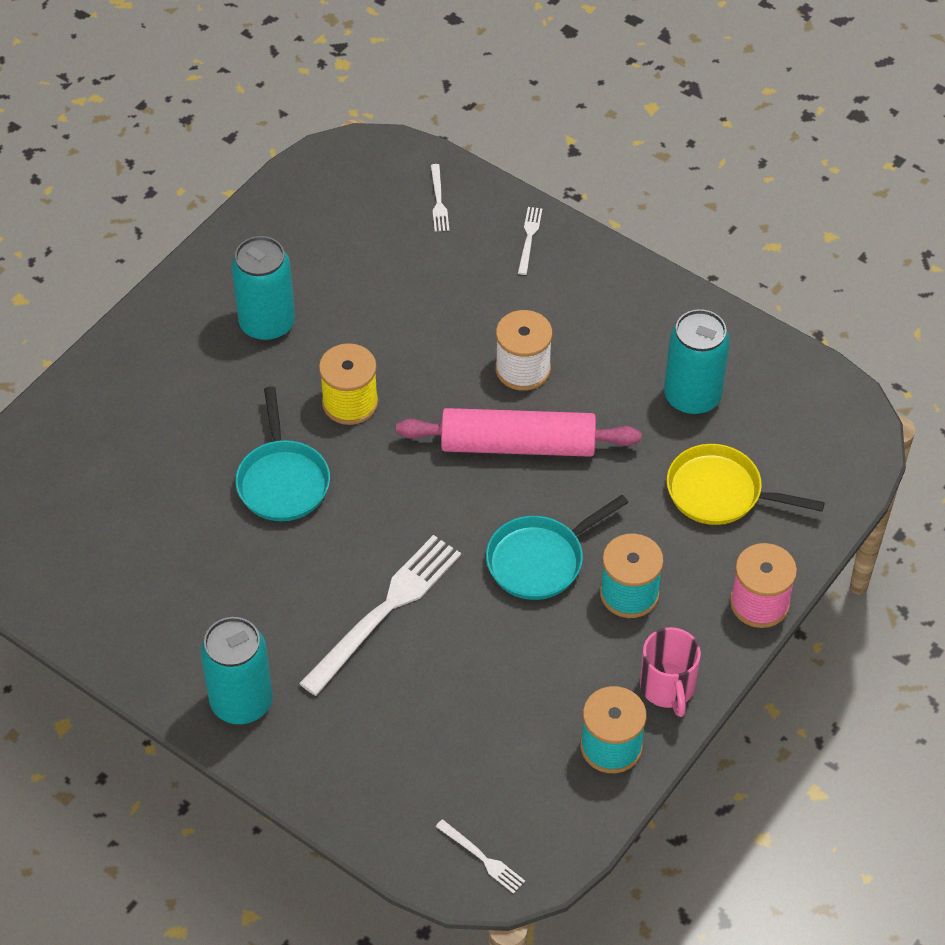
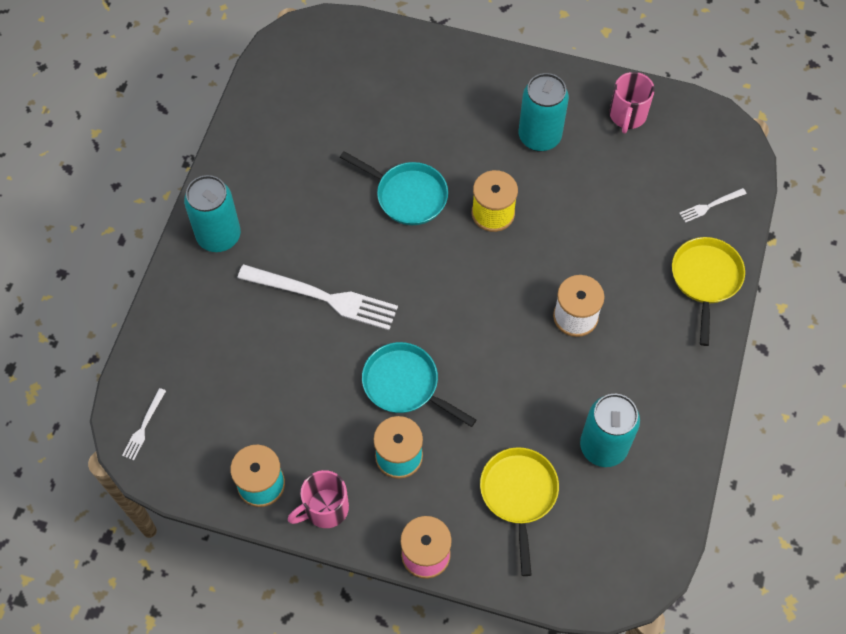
camera: 70 degrees right, 10 degrees up
(282, 232) = (627, 115): none -> pink mug
(282, 480) = (407, 195): turquoise pan -> turquoise pan turned 120 degrees counterclockwise
(518, 445) = (503, 336): pink rolling pin -> none
(529, 238) = (705, 280): white fork -> yellow pan

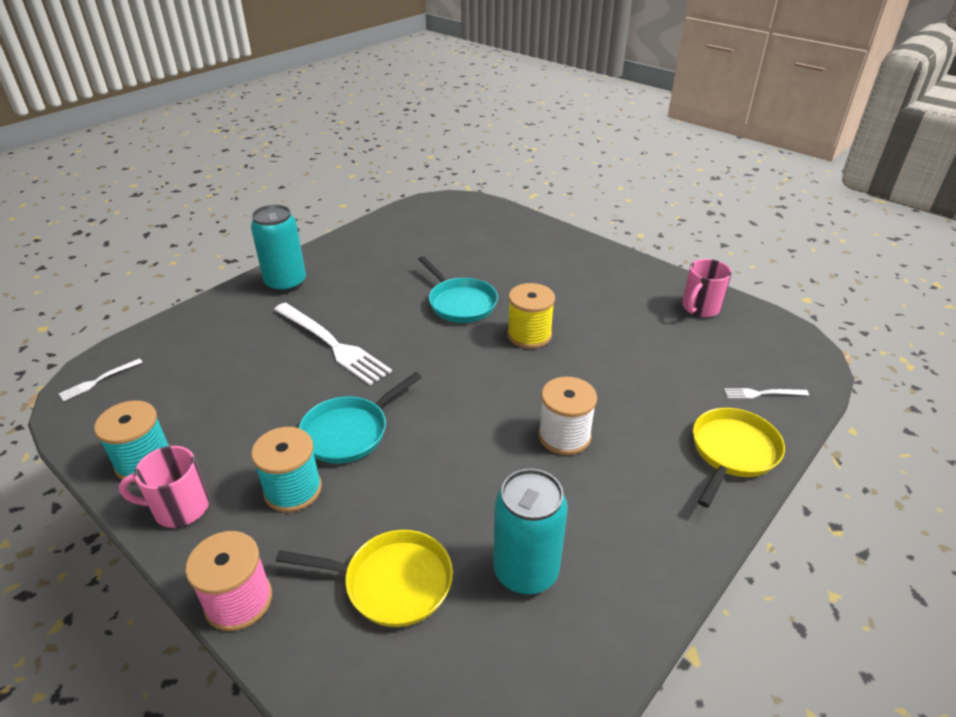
camera: 25 degrees right, 25 degrees down
(405, 385) = (350, 432): turquoise pan -> turquoise pan turned 105 degrees counterclockwise
(519, 495) = (391, 582): yellow pan -> yellow pan turned 75 degrees clockwise
(539, 137) = (606, 299): turquoise can -> none

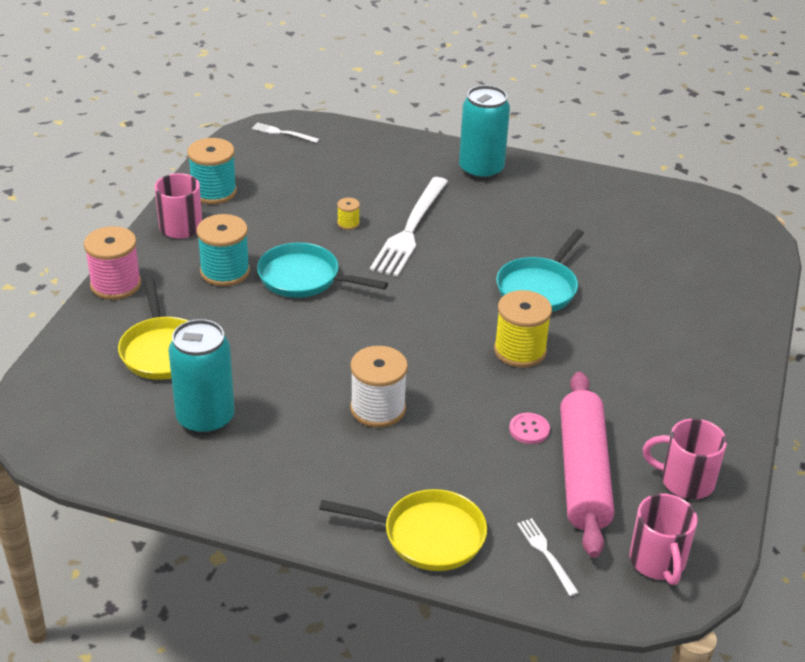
camera: 65 degrees right, 0 degrees up
(290, 378) = (348, 223): none -> yellow spool
(623, 359) = (529, 429): none -> pink button
(680, 349) = (583, 473): none -> pink rolling pin
(777, 345) = (658, 562): none -> pink mug

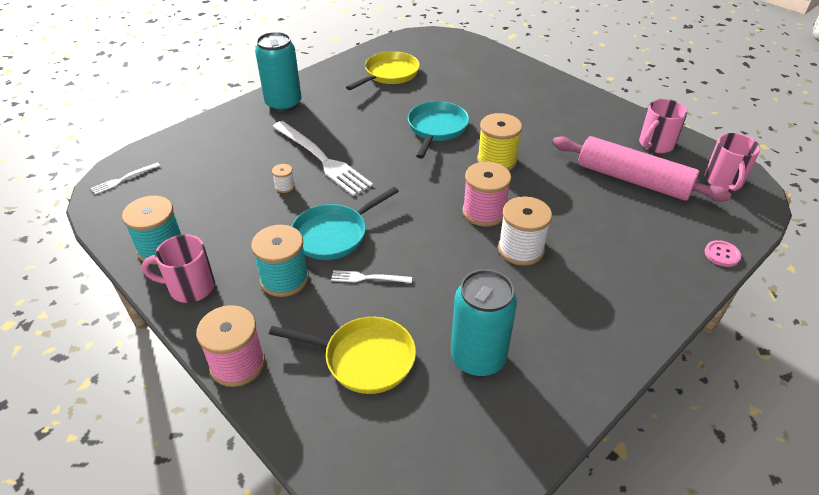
camera: 60 degrees left, 5 degrees up
(348, 223) = (285, 186): yellow spool -> white spool
(417, 366) = (484, 212): none -> pink spool
(427, 536) = (670, 272): yellow pan -> yellow pan (389, 74)
(529, 429) = (580, 186): pink button -> pink button (722, 254)
(539, 288) = (436, 129): turquoise pan -> turquoise pan turned 135 degrees counterclockwise
(546, 554) = (704, 223): white fork -> white fork (368, 278)
(658, 562) = (723, 181): pink mug -> pink mug turned 75 degrees clockwise

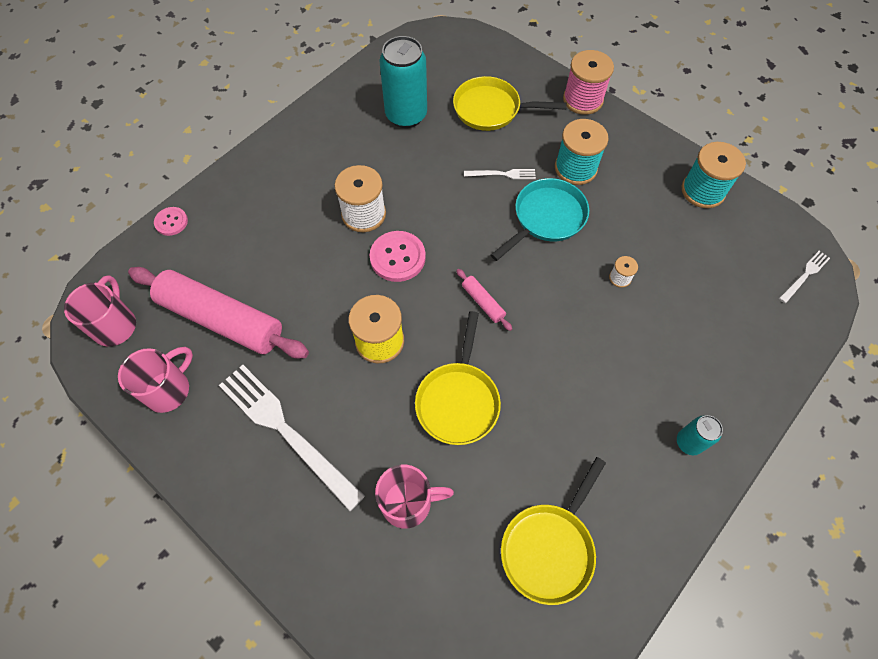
camera: 175 degrees right, 20 degrees up
(190, 287) = (652, 155): pink mug -> pink mug (408, 502)
(283, 104) = (689, 442): turquoise can -> turquoise can, size x0.52
(322, 159) = (593, 326): white fork -> white fork (286, 431)
(409, 178) = (483, 302): none -> pink rolling pin
(436, 129) = (458, 400): turquoise pan -> yellow pan
(484, 212) = (397, 257): pink spool -> pink button

